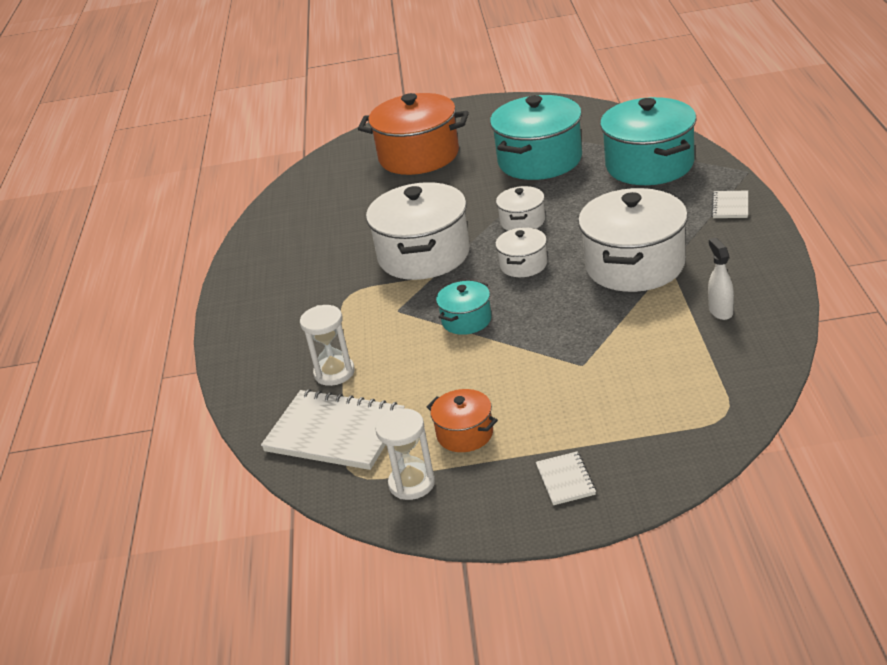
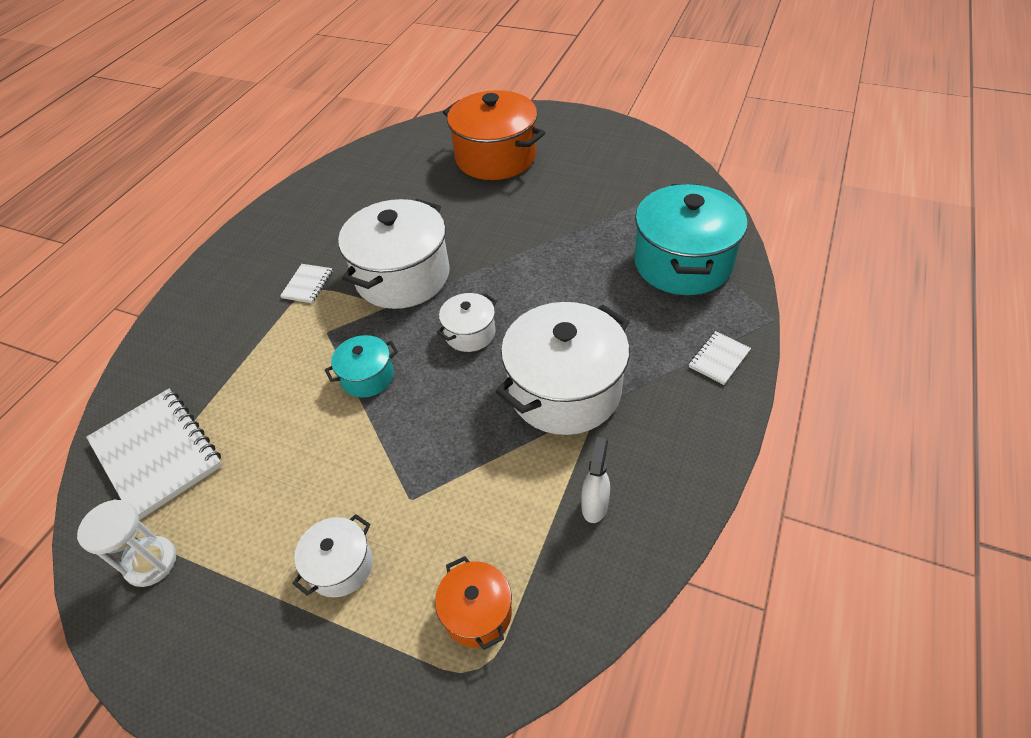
camera: 25 degrees right, 15 degrees up
(334, 373) = (220, 379): white hourglass -> none
(465, 434) = (243, 526): orange pot -> orange pot (477, 612)
(522, 221) = (513, 278): white pot -> white pot (340, 566)
(540, 160) = (589, 209): turquoise pot -> none
(565, 480) = (265, 655): white notebook -> white notebook (308, 285)

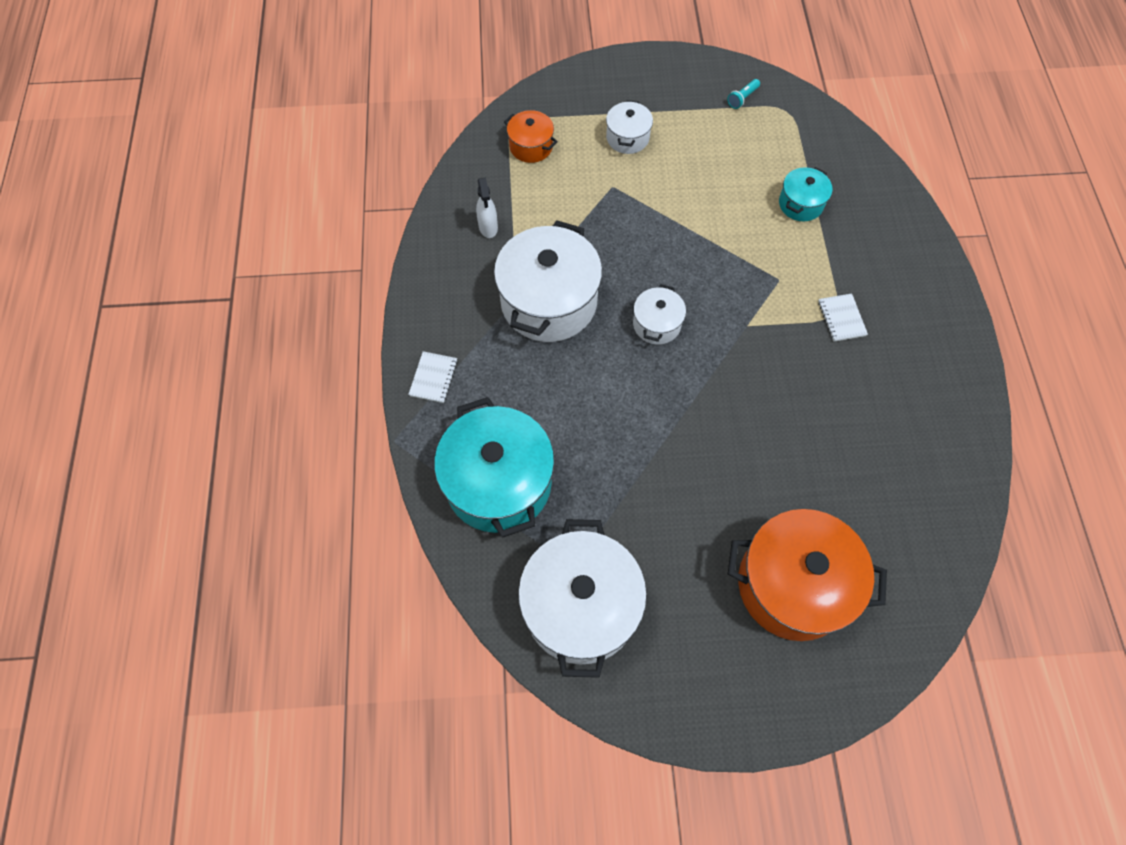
camera: 150 degrees right, 15 degrees up
(151, 562) = (742, 98): white hourglass -> turquoise flashlight
(157, 454) = (809, 149): white notebook -> none
(367, 377) = (711, 255): turquoise pot -> turquoise pot (800, 204)
(402, 276) = (762, 361): white pot -> white pot (581, 607)

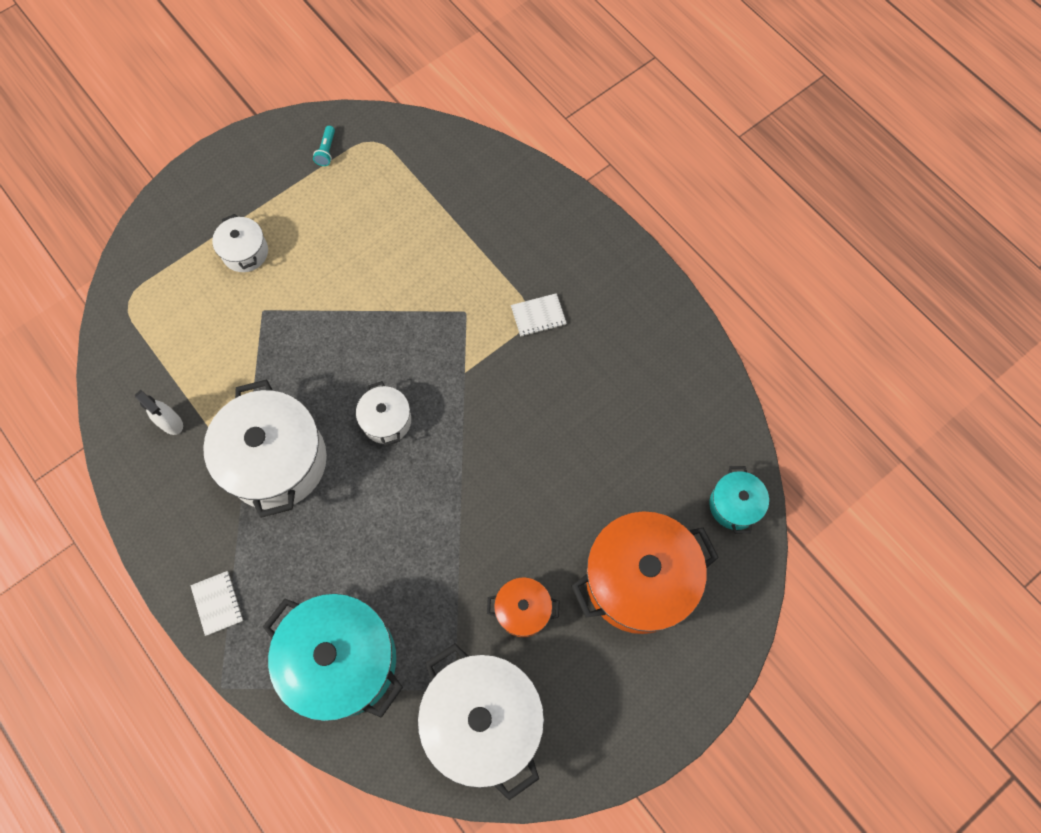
camera: 35 degrees left, 5 degrees up
(531, 146) = (158, 315): orange pot -> orange pot (523, 610)
(800, 204) = (441, 227): turquoise pot -> turquoise pot (734, 505)
(841, 318) = (538, 316): white notebook -> white notebook turned 60 degrees counterclockwise

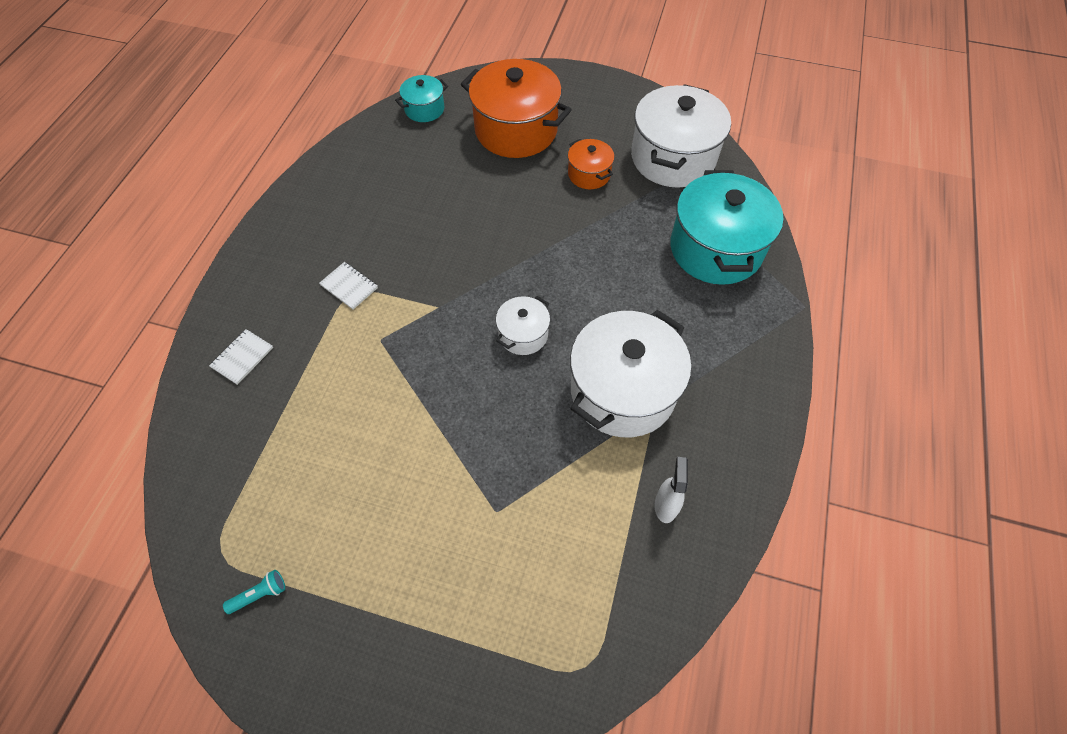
camera: 125 degrees left, 10 degrees down
(218, 603) = (759, 351): white notebook -> white notebook (242, 357)
(245, 252) = (443, 582): white pot -> none

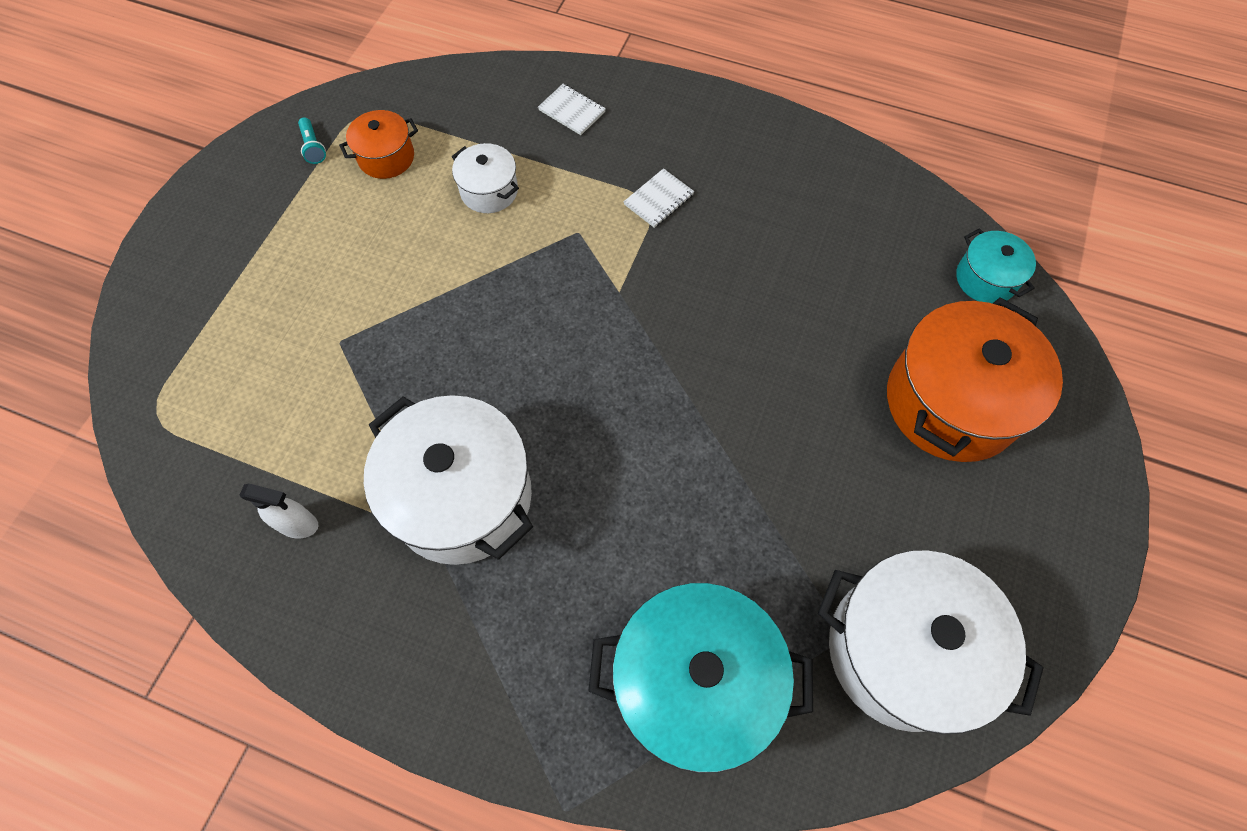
camera: 95 degrees right, 5 degrees up
(523, 334) = (565, 385): white pot -> white pot (489, 191)
(589, 174) = (857, 502): orange pot -> orange pot (386, 157)

